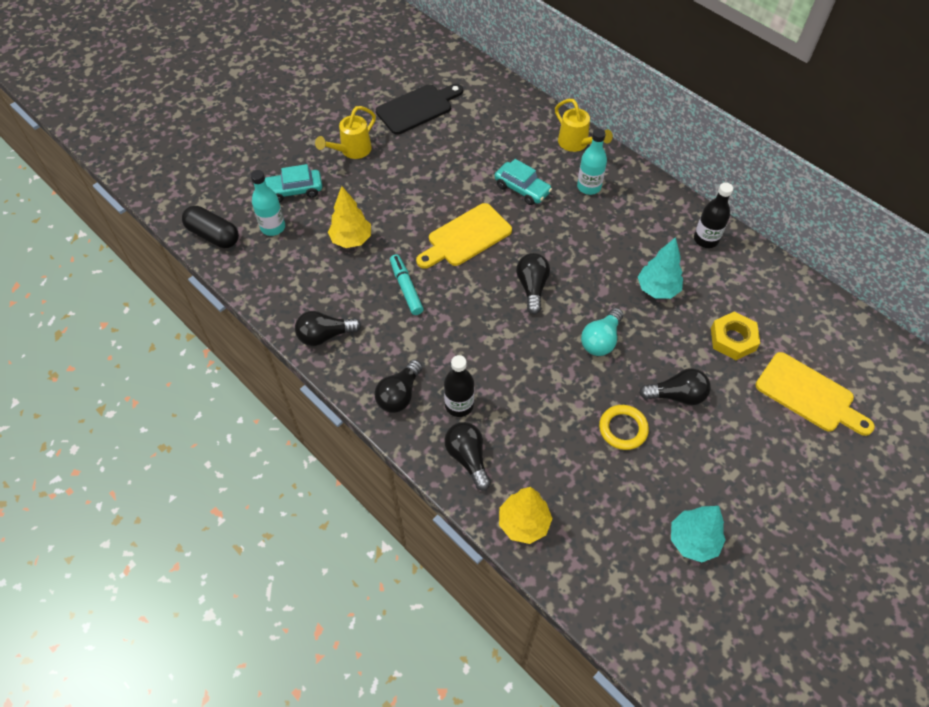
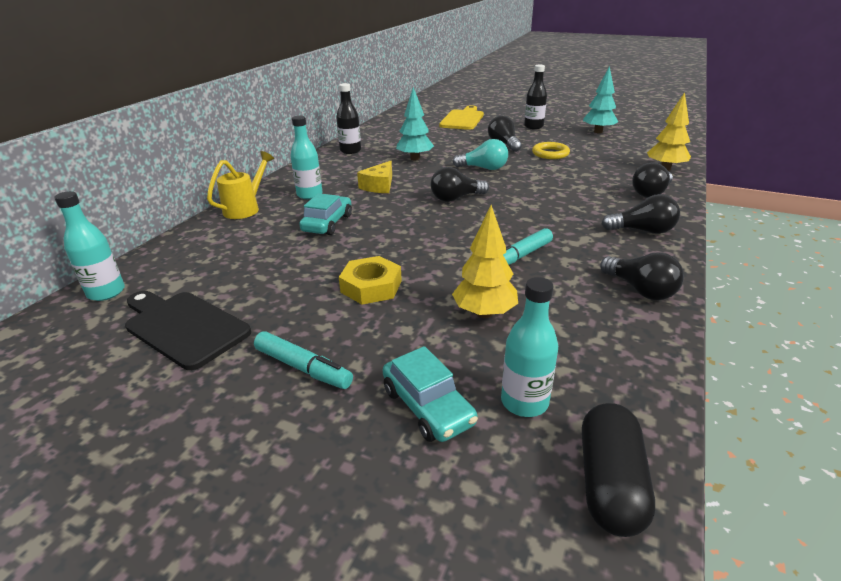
camera: 110 degrees left, 25 degrees down
(351, 151) = (303, 368): yellow watering can -> turquoise marker
(459, 405) = (612, 204): black bottle -> black bottle (533, 126)
(466, 237) = (419, 239): yellow cutting board -> none
(475, 76) = (106, 292): none -> turquoise bottle
(588, 239) = (379, 186): none -> yellow cheese
(733, 339) = (439, 136): yellow nut -> yellow nut (371, 286)

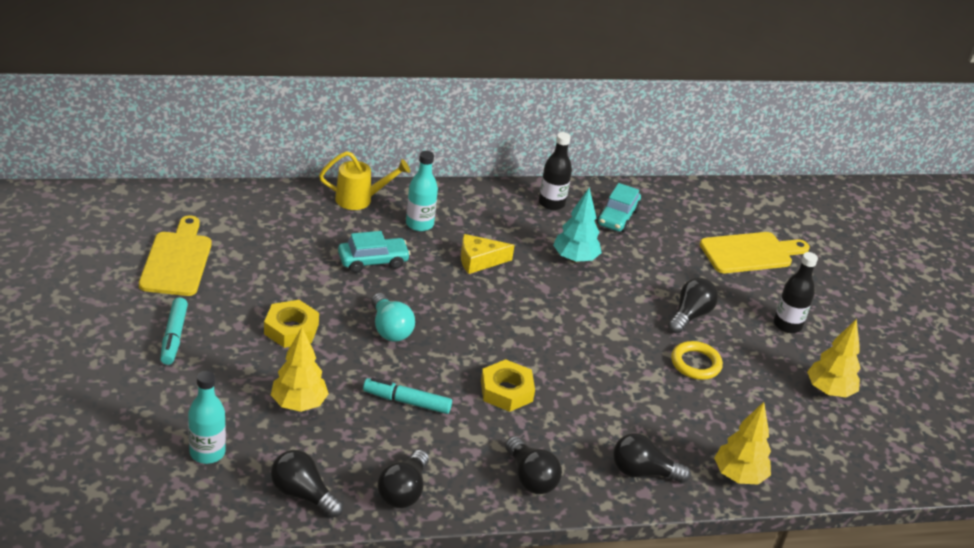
camera: 50 degrees right, 5 degrees up
(106, 292) = (188, 201): turquoise bottle -> none
(183, 327) = (177, 260): black cutting board -> yellow cutting board
(428, 406) = (174, 408): turquoise car -> turquoise car (617, 217)
(455, 198) = (495, 324): black light bulb -> black light bulb (303, 494)
(484, 168) = (595, 321): turquoise light bulb -> turquoise light bulb (390, 329)
(535, 214) = (506, 391): none -> yellow nut
(598, 132) = (829, 391): turquoise tree -> yellow tree
(609, 483) = (158, 507): black capsule -> none

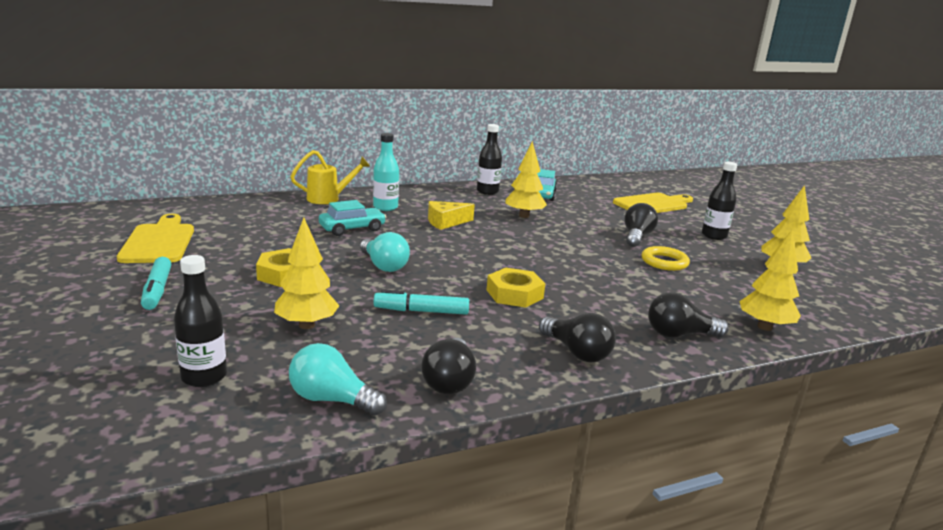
camera: 10 degrees left, 15 degrees down
(207, 452) = (204, 377): turquoise bottle -> black bottle
(303, 494) = (331, 399): black light bulb -> turquoise light bulb
(575, 259) = (524, 216): turquoise tree -> yellow tree

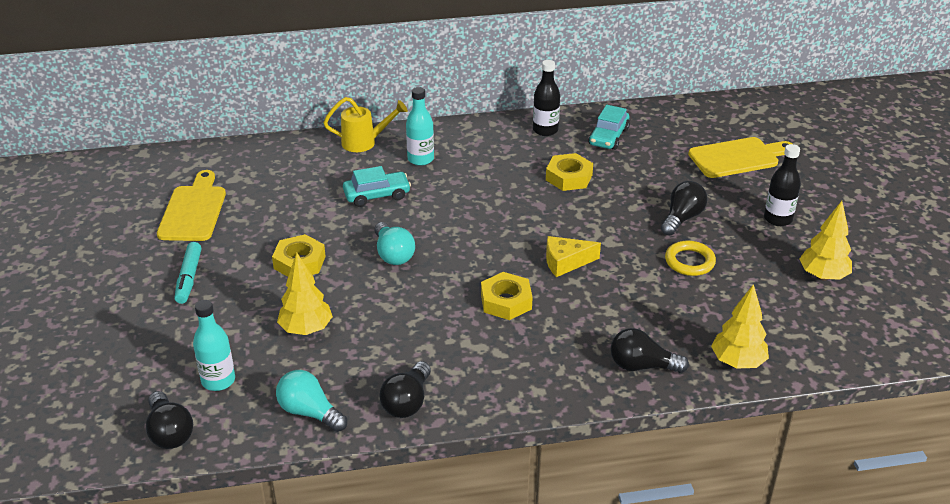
camera: 15 degrees right, 15 degrees up
(204, 377) = (218, 381): black bottle -> turquoise bottle
(421, 311) = (410, 319): turquoise marker -> none
(446, 222) = (477, 186): yellow cheese -> yellow cheese (565, 262)
(524, 216) = (569, 177): yellow tree -> yellow nut
(577, 352) = (531, 380): black light bulb -> black light bulb (170, 432)

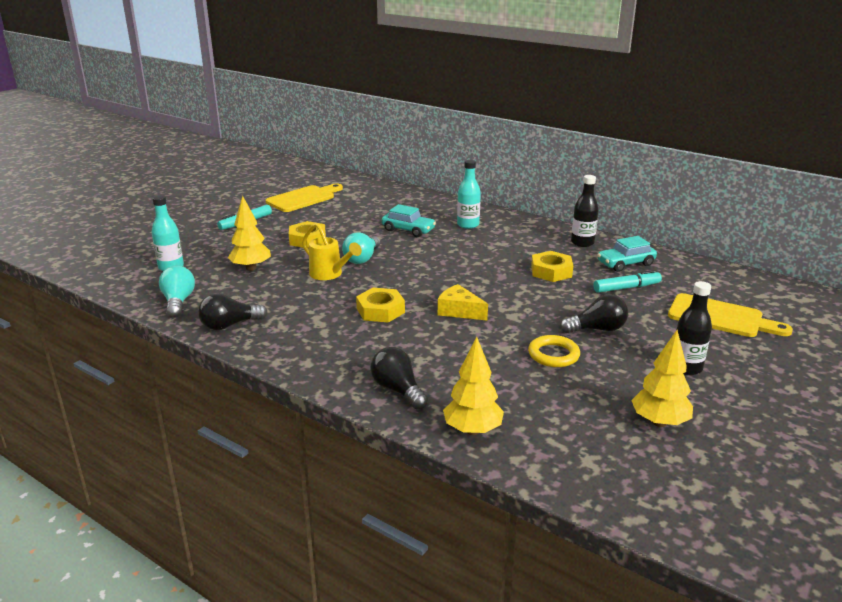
camera: 45 degrees right, 10 degrees down
(170, 432) = (111, 275): black light bulb -> none
(365, 142) = (450, 206): yellow watering can -> yellow watering can (330, 274)
(644, 163) = (626, 288): none -> turquoise marker

